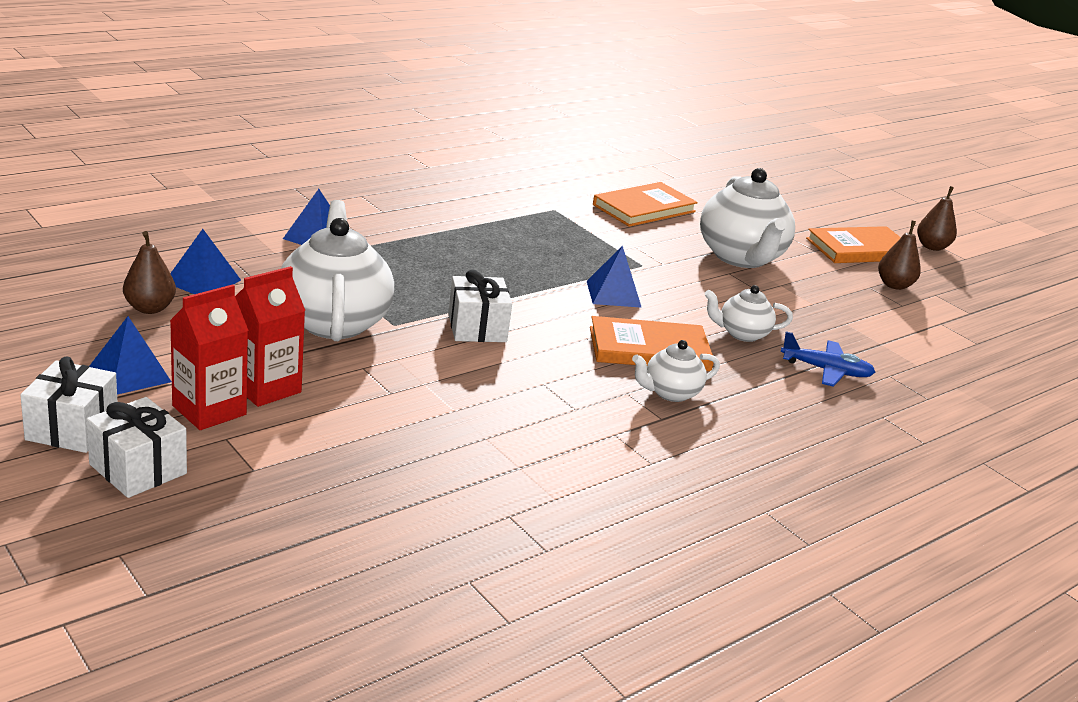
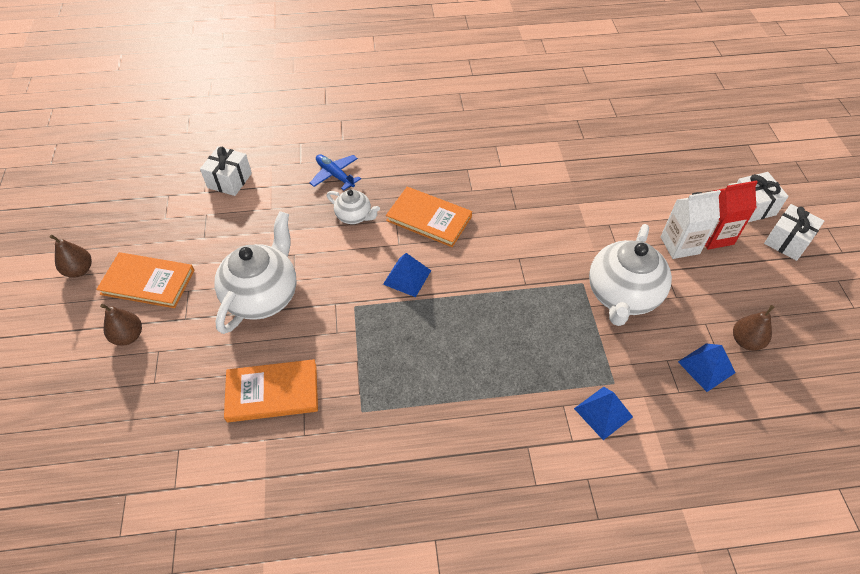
camera: 145 degrees left, 25 degrees up
(130, 374) = (758, 277): blue pyramid -> none
(265, 388) = (679, 245): red carton -> white carton
(477, 328) = (528, 265): white gift -> white gift (229, 180)
(670, 393) = (447, 183): white teapot -> none
(894, 285) = (182, 234): brown pear -> brown pear (128, 336)

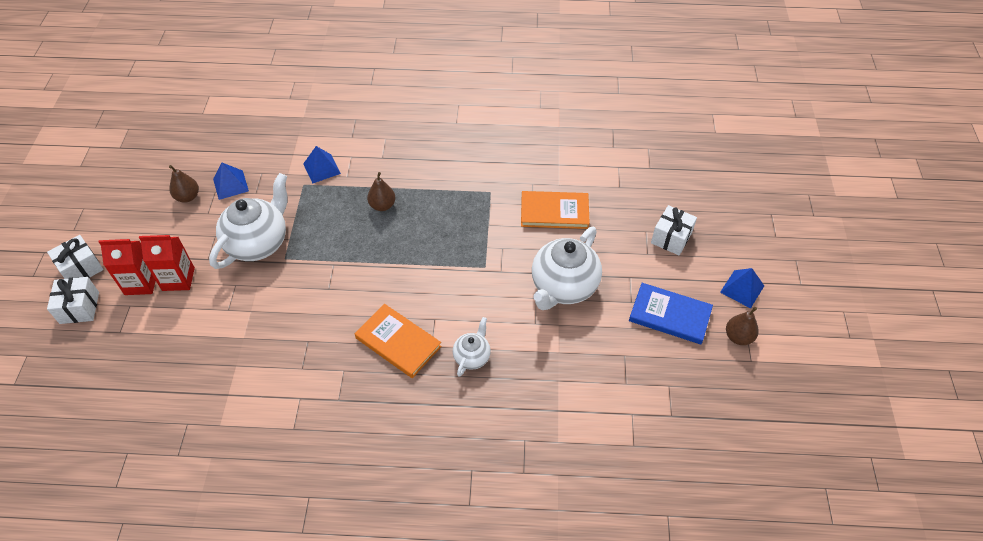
camera: 170 degrees left, 0 degrees up
(128, 336) = (675, 269): brown pear -> brown pear (382, 205)
(148, 282) = (669, 315): orange book -> blue book
(229, 180) = (605, 426): white gift -> white gift (671, 238)
(335, 175) = (486, 414): blue plane -> none
(354, 216) = (472, 356): white teapot -> white teapot turned 75 degrees clockwise
(407, 277) = (434, 285): blue pyramid -> blue pyramid (742, 289)
(679, 245) = (178, 279): white carton -> red carton

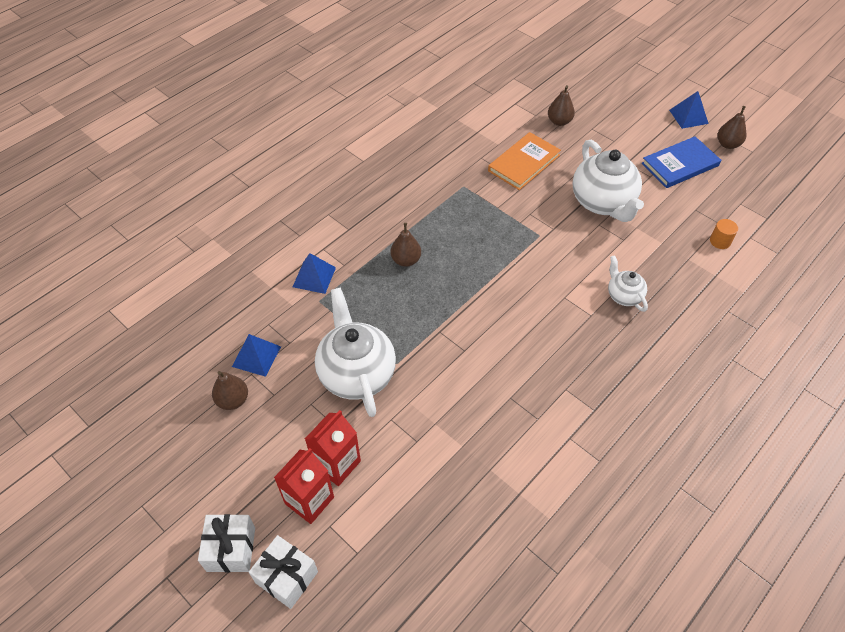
camera: 50 degrees left, 0 degrees up
(398, 342) = (568, 335): orange book -> none
(603, 393) = (720, 241): none -> orange cylinder
(629, 206) = (559, 121): none -> brown pear
(671, 238) = (611, 120): white gift -> none

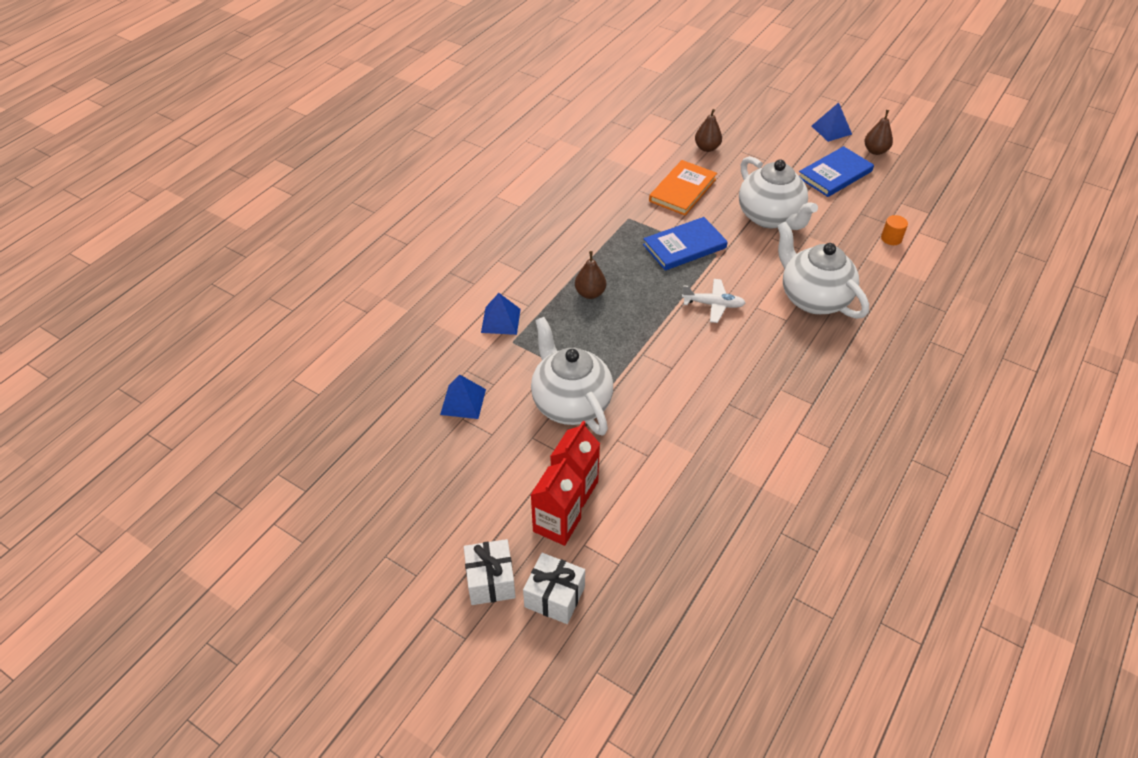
camera: 10 degrees left, 5 degrees down
(233, 400) = (451, 445): brown pear -> none
(510, 223) = (684, 246): none -> blue book
(522, 288) = (713, 304): none -> white plane
(623, 295) = (813, 298): white teapot -> white teapot, size x1.94

